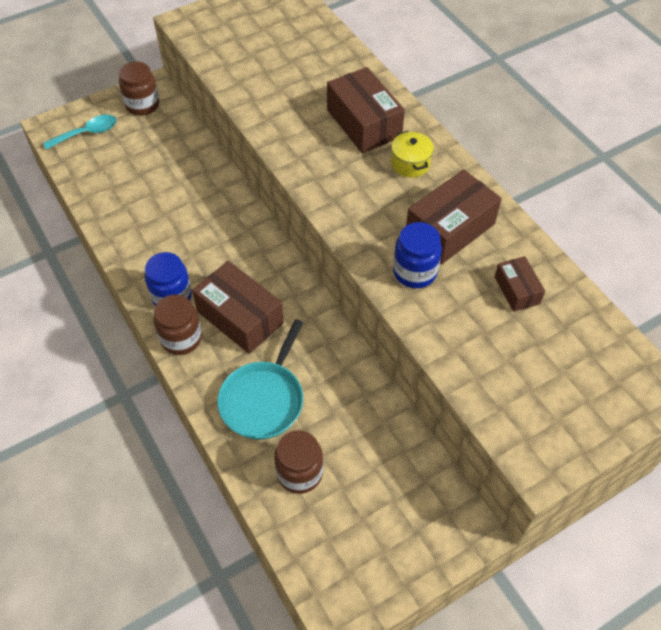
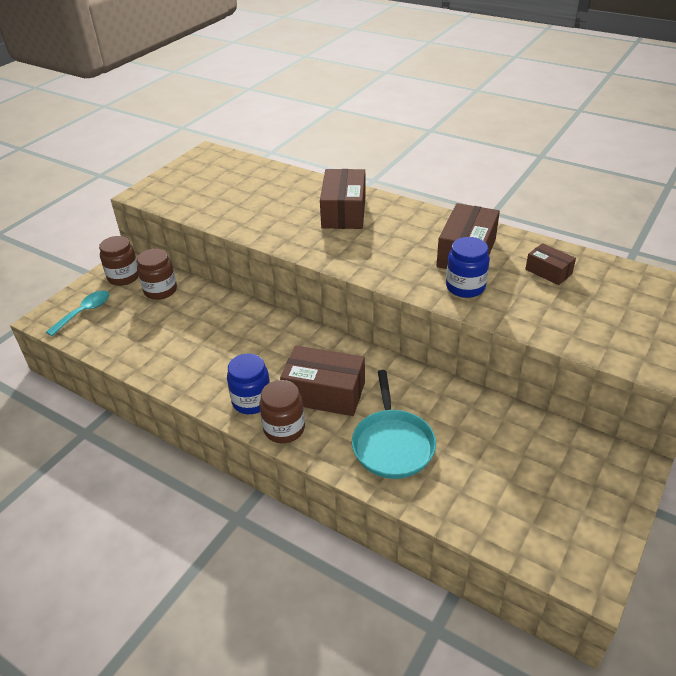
camera: 25 degrees left, 15 degrees down
(299, 473) = (467, 485): brown jar -> brown jar (160, 290)
(364, 123) = (344, 212): brown box -> brown box turned 60 degrees clockwise
(410, 164) = (401, 224): yellow pot -> none

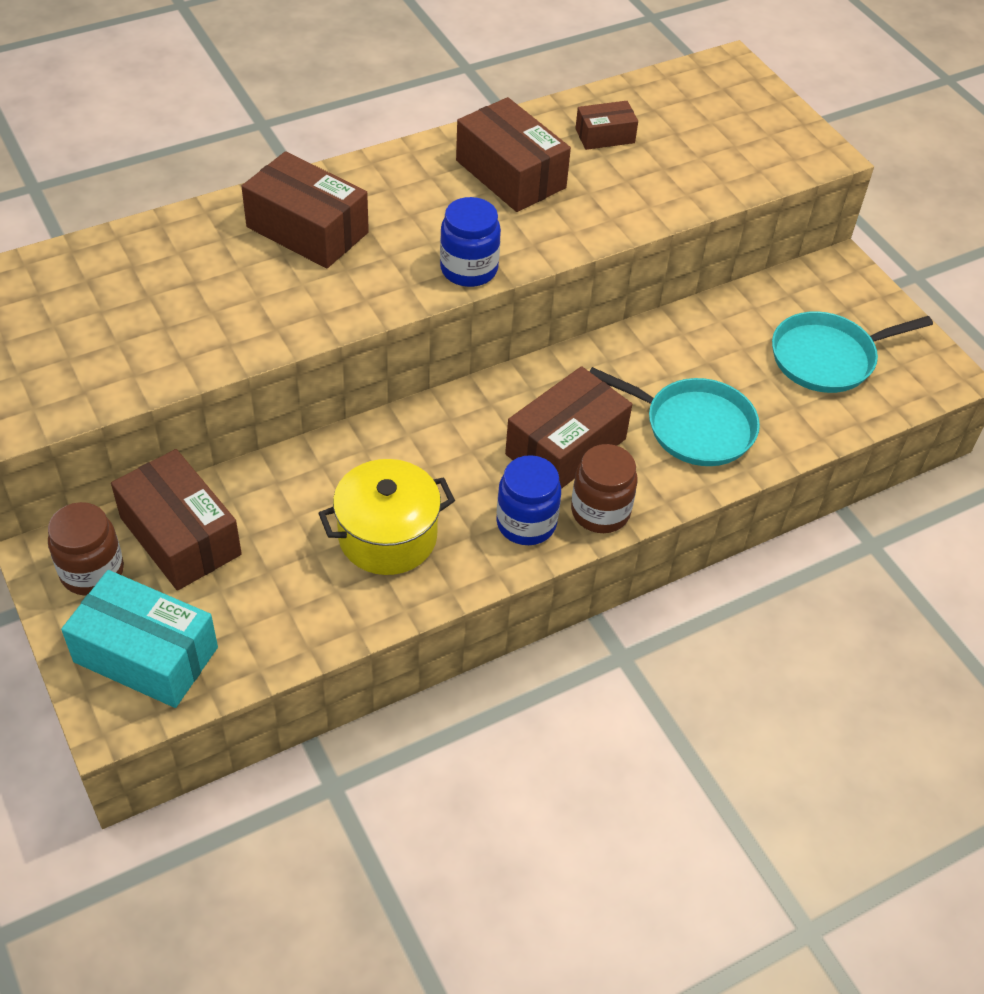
camera: 65 degrees left, 10 degrees up
(84, 312) = (146, 654): turquoise spoon -> turquoise box
(160, 290) = (180, 536): brown jar -> brown box
(205, 353) = (387, 536): none -> yellow pot
(465, 287) = (576, 210): blue jar -> blue jar (469, 269)
(528, 492) = (827, 358): none -> turquoise pan

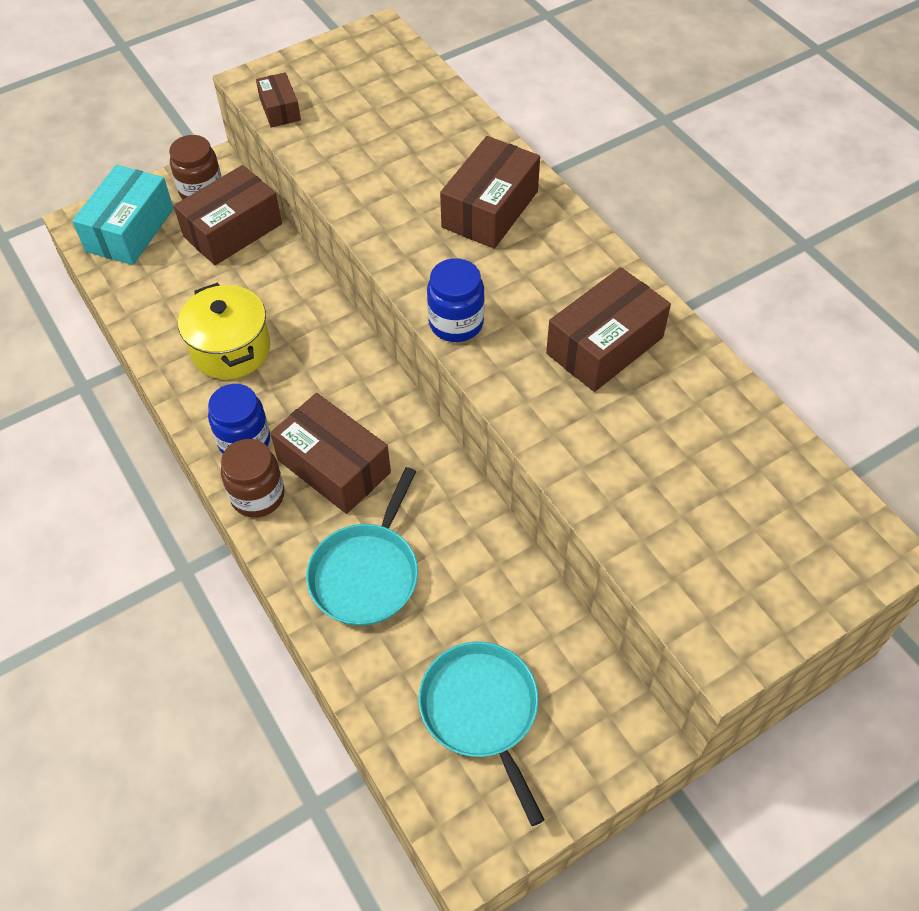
camera: 90 degrees right, 5 degrees up
(605, 136) = (693, 423): brown box -> brown box (280, 109)

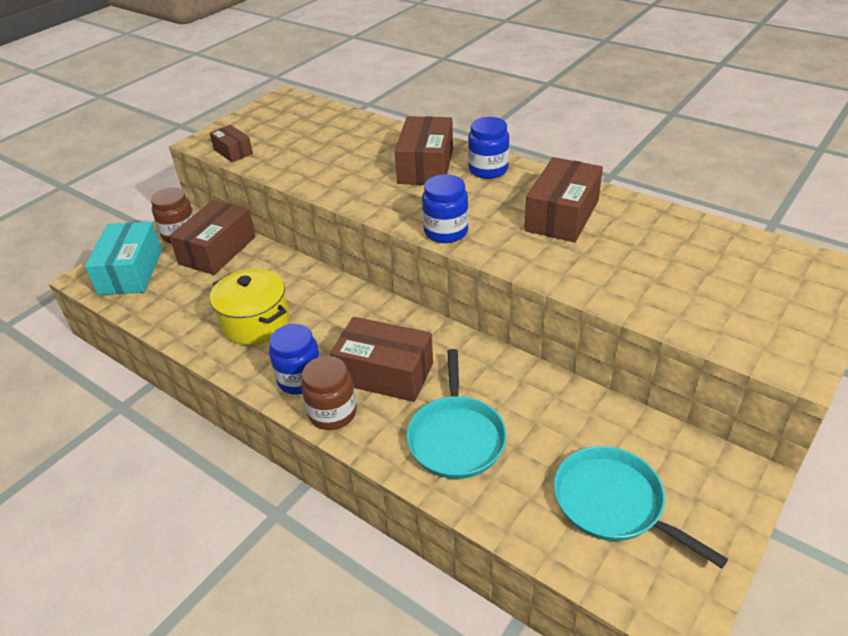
camera: 20 degrees left, 15 degrees down
(561, 241) = (488, 170): none -> blue jar

